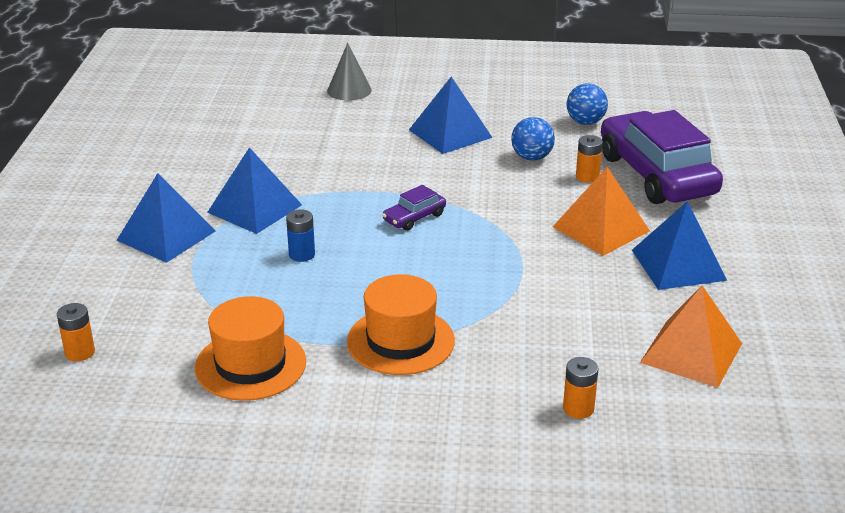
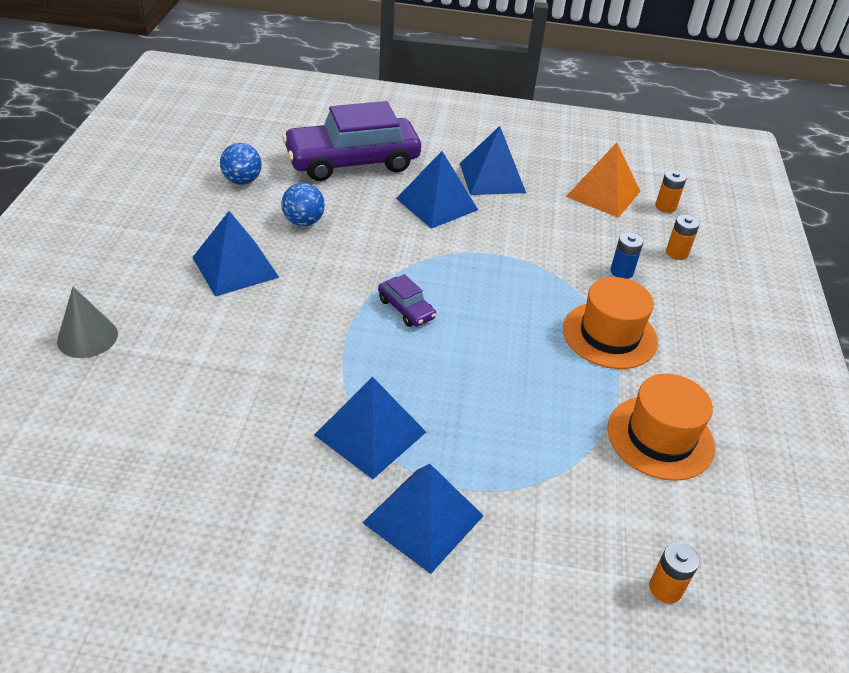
camera: 90 degrees left, 10 degrees up
(302, 254) = (470, 395): blue battery -> blue battery (621, 272)
(587, 177) = (348, 196): orange battery -> orange battery (665, 207)
(601, 229) = (437, 204): orange pyramid -> blue pyramid

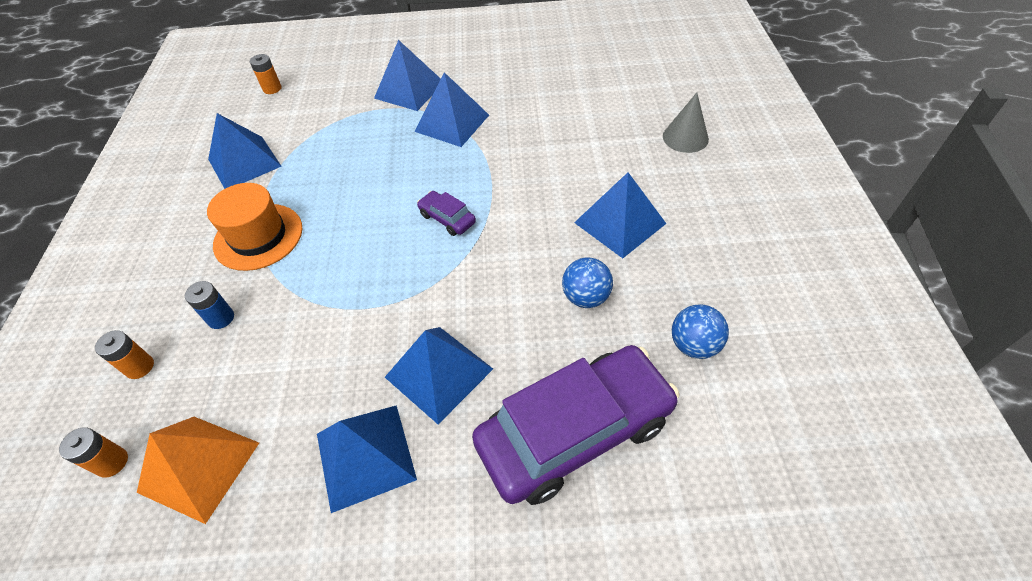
camera: 175 degrees right, 10 degrees up
(660, 437) = (244, 162): orange hat -> blue pyramid

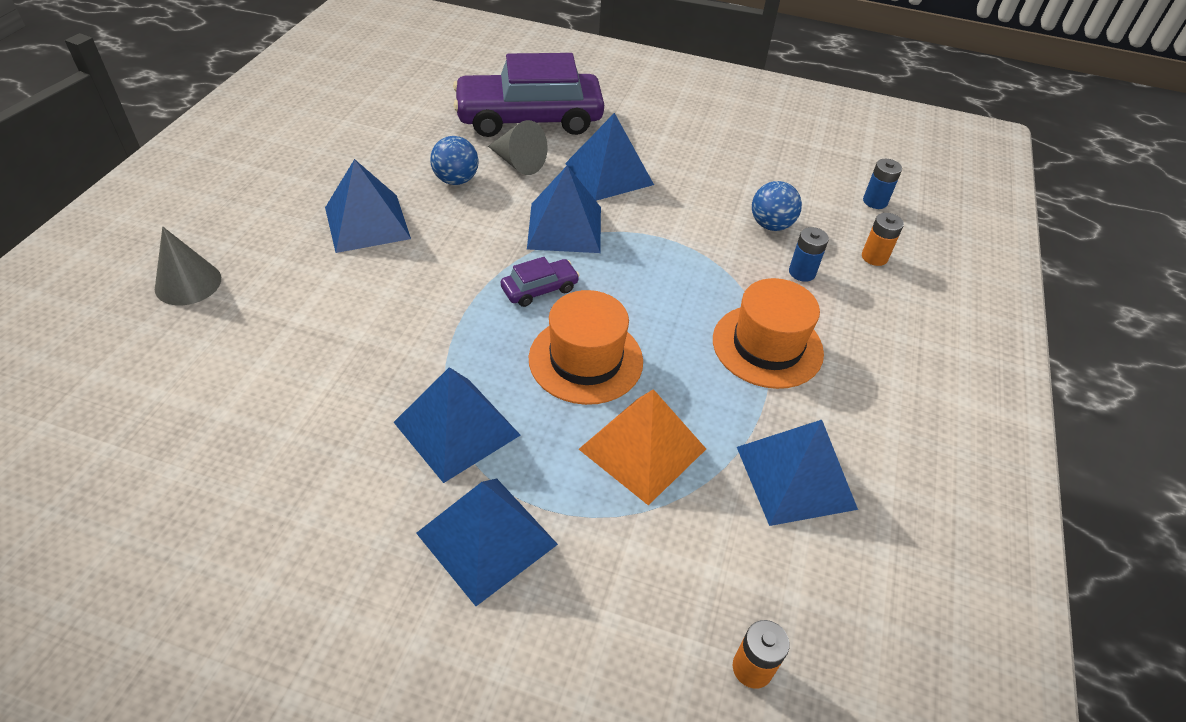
camera: 165 degrees left, 5 degrees down
(112, 462) = (875, 201): orange battery -> blue battery
(199, 467) = (804, 179): orange pyramid -> orange pyramid (643, 449)
(365, 456) = (680, 150): blue pyramid -> blue pyramid (565, 227)
(392, 182) = (585, 360): none -> orange hat
(447, 218) = (539, 289): purple car -> purple car turned 90 degrees counterclockwise
(542, 347) = (518, 162): none -> grey cone
(694, 345) = (404, 129): blue ball -> blue ball (771, 225)

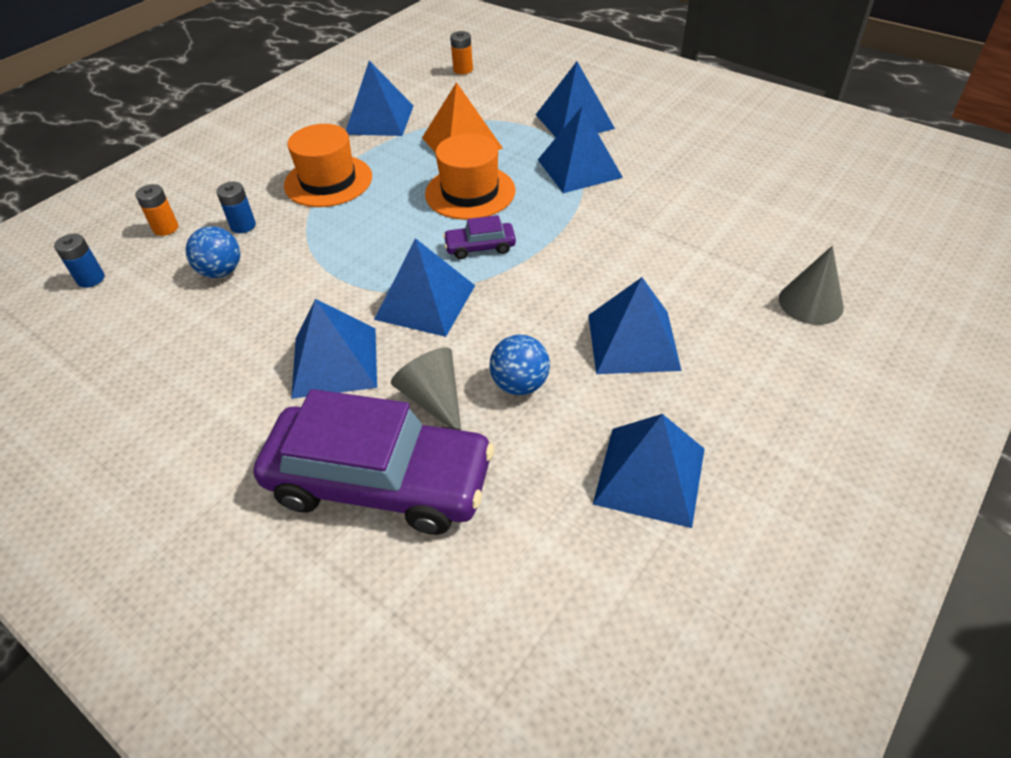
camera: 155 degrees left, 0 degrees up
(351, 144) = (649, 475): none -> blue pyramid

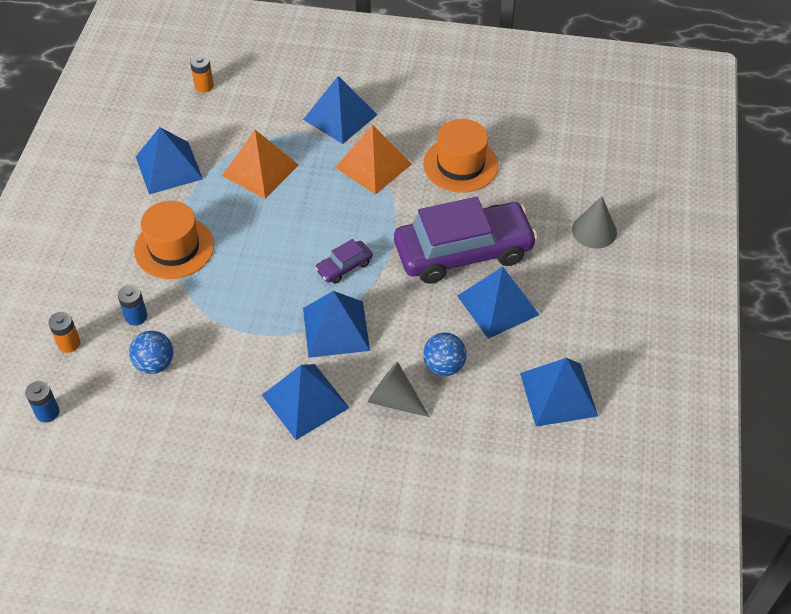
camera: 30 degrees left, 5 degrees up
(380, 481) = (399, 469): purple car -> purple car (463, 252)
(470, 192) = (302, 218): orange hat -> orange hat (460, 164)
(579, 168) = (373, 165): blue pyramid -> orange pyramid

